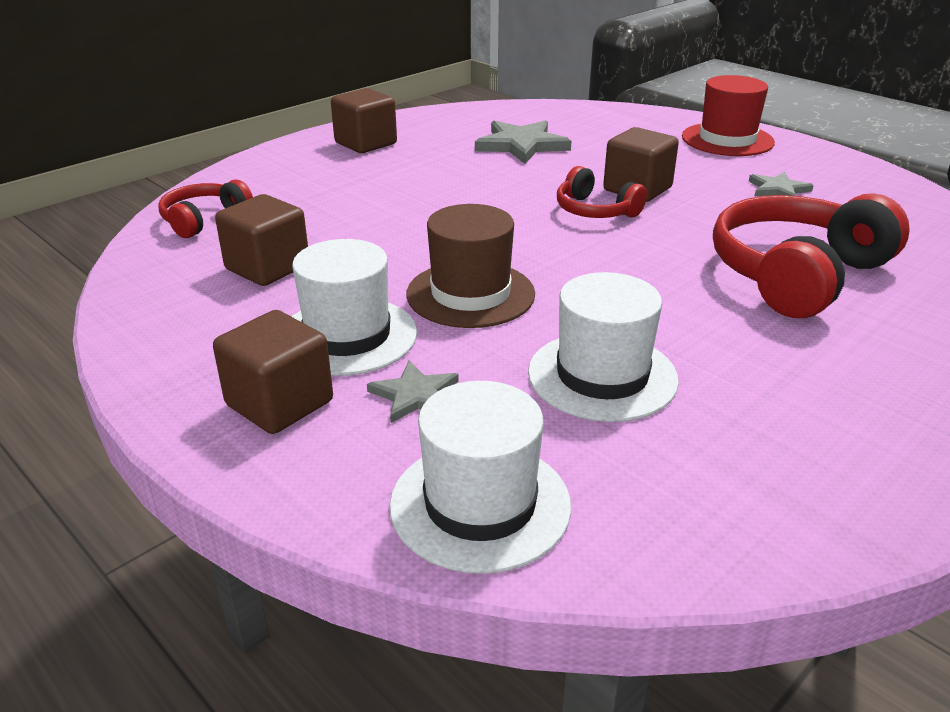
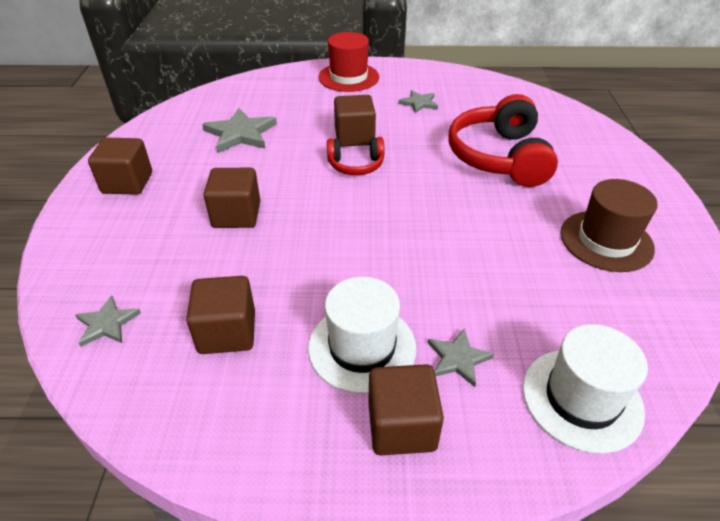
camera: 45 degrees left, 10 degrees up
(204, 220) = (107, 323): red headphones -> grey star
(411, 199) = (236, 215): none -> brown cube
(470, 294) = (380, 267): brown hat -> brown hat (606, 240)
(602, 376) = (515, 277): white hat -> none

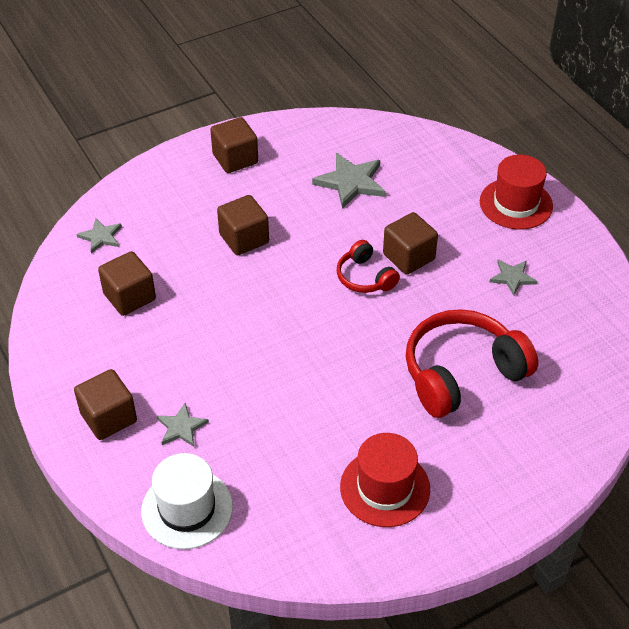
camera: 60 degrees right, 5 degrees up
(362, 347) = (159, 371): white hat -> none
(606, 240) = (385, 488): brown hat -> red hat

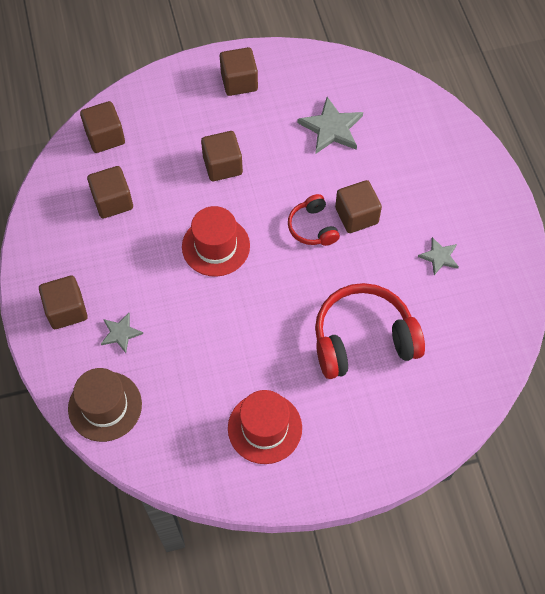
camera: 15 degrees right, 15 degrees up
(101, 237) = (105, 137): grey star -> brown cube
(187, 508) = (105, 406): white hat -> brown hat
(516, 204) = (469, 183): red hat -> red hat (216, 246)

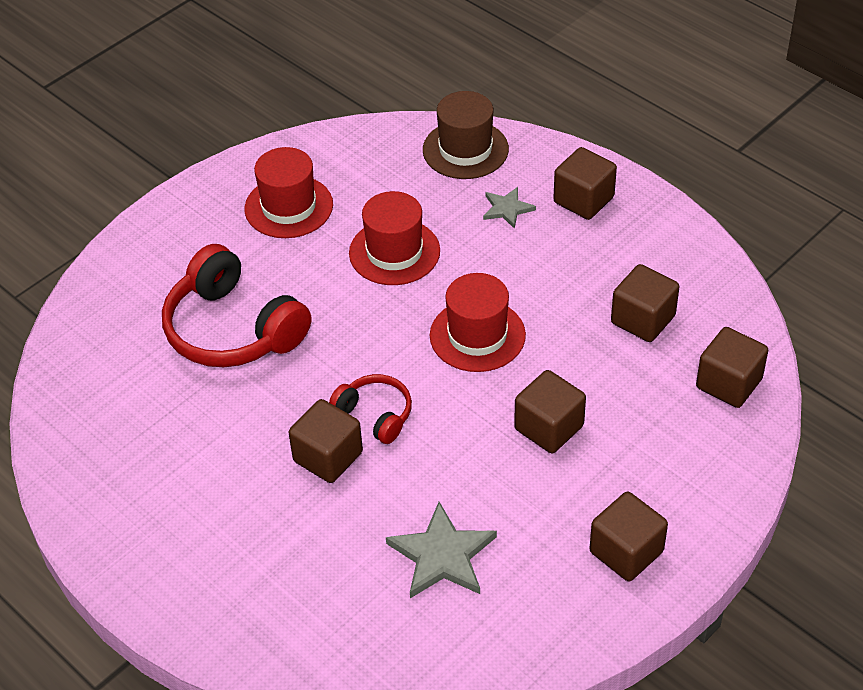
camera: 150 degrees right, 15 degrees down
(220, 341) = (394, 252): none -> red hat
(363, 339) = (233, 329): red headphones -> red headphones turned 90 degrees clockwise
(439, 257) = (188, 462): grey star -> none

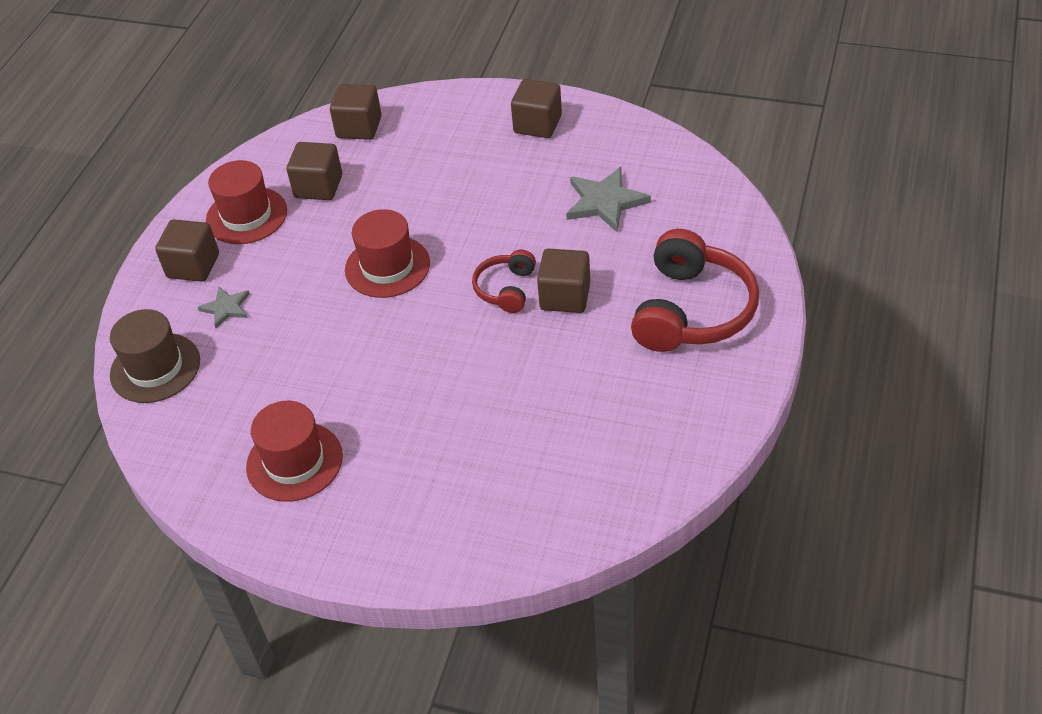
camera: 115 degrees left, 0 degrees up
(233, 329) = (473, 422): red headphones -> red headphones (692, 310)
(394, 252) = (318, 357): red hat -> red hat (246, 216)
(549, 427) = (456, 195): brown cube -> none

